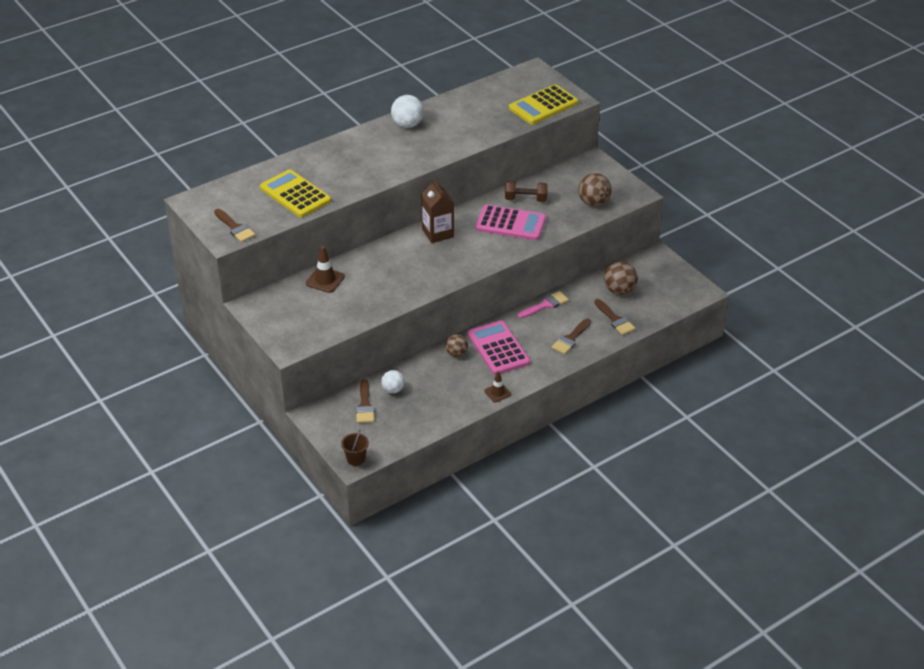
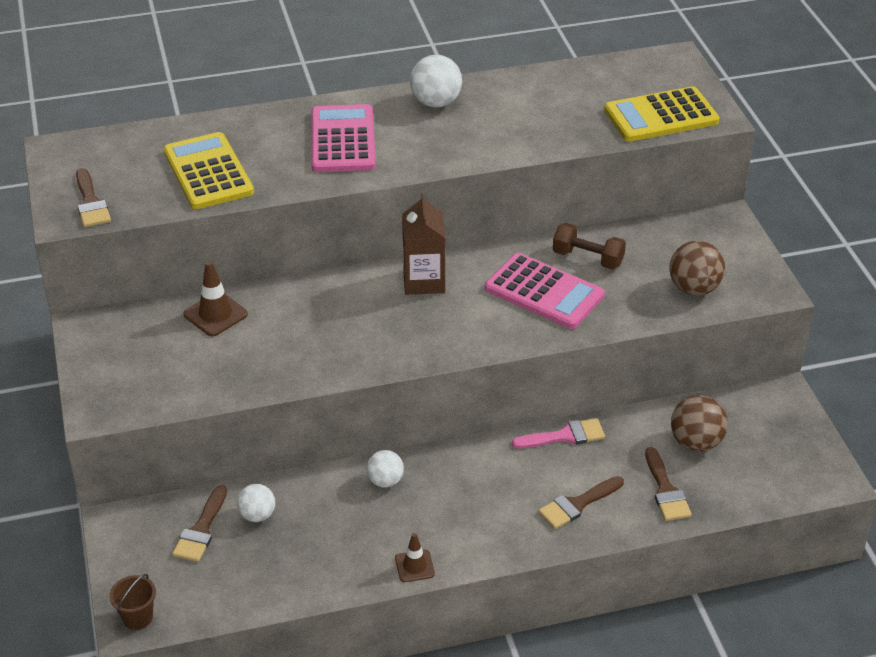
camera: 20 degrees right, 0 degrees up
(456, 353) = (385, 481): brown ball -> white ball
(498, 348) = (454, 490): pink calculator -> pink calculator (342, 140)

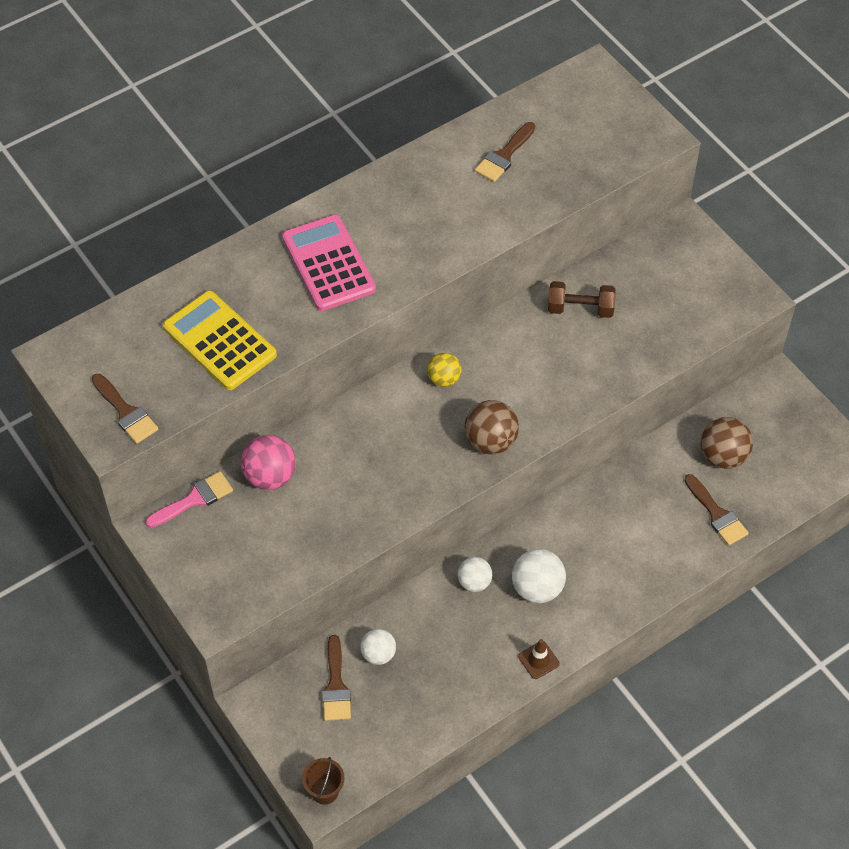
camera: 20 degrees left, 15 degrees up
(215, 314) = (270, 476): brown traffic cone -> pink ball
(424, 281) = (444, 379): brown carton -> yellow ball
(436, 102) = (394, 191): white ball -> white ball (537, 588)
(544, 292) = (557, 359): pink calculator -> none
(565, 436) = (609, 485): pink brush -> pink brush (194, 499)
(577, 504) = (649, 553): brown brush -> brown brush (504, 156)
(661, 116) = (610, 149): yellow calculator -> none
(694, 288) = (687, 315): brown ball -> brown ball (490, 441)

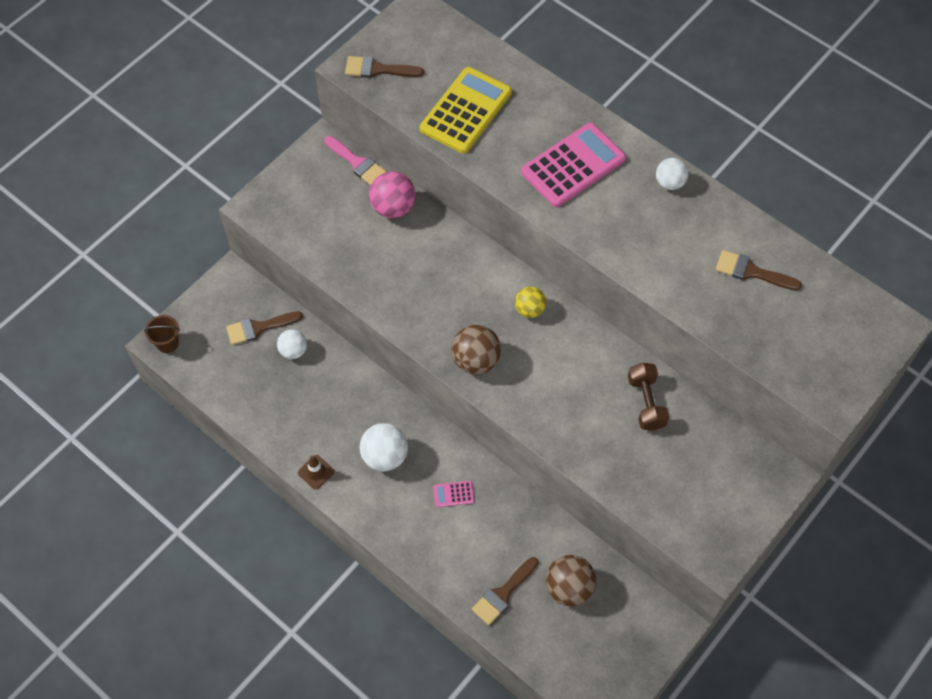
camera: 75 degrees right, 5 degrees up
(126, 412) = (378, 69): brown brush -> brown brush turned 60 degrees clockwise
(474, 582) = (378, 406): white ball -> white ball (669, 183)
(598, 533) = (453, 494): none -> pink calculator

